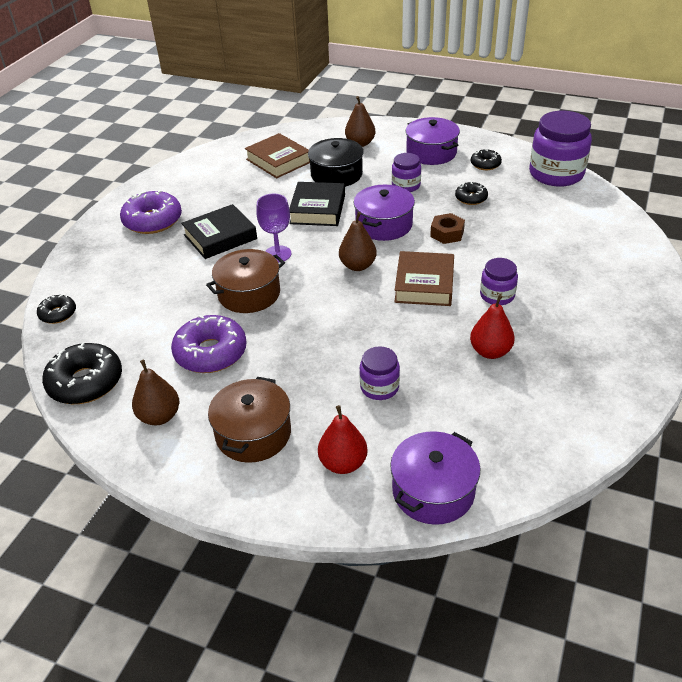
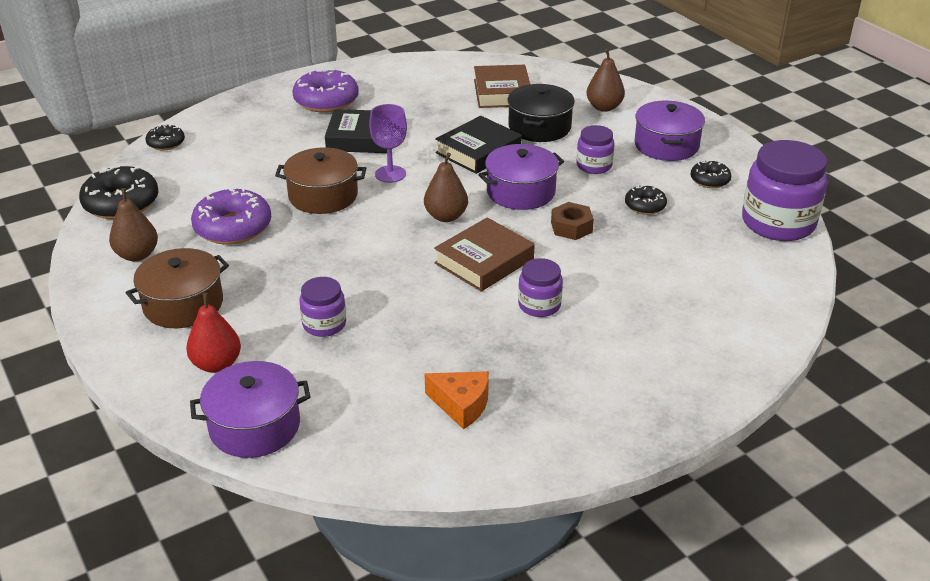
camera: 35 degrees right, 5 degrees down
(490, 351) = (461, 348): red pear -> none
(541, 389) = (461, 405): none -> orange cheese

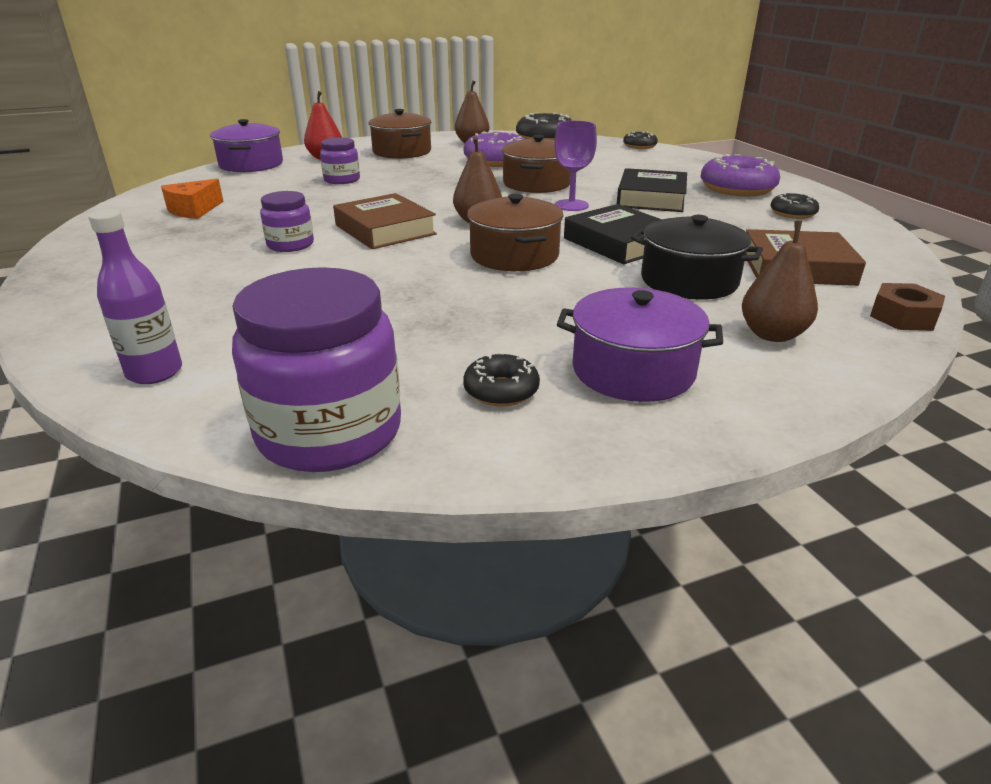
camera: 100 degrees right, 5 degrees down
(520, 192) = (514, 255): purple pot -> brown pot
(571, 227) = (421, 273): brown nut -> brown nut (903, 317)
(594, 165) = (571, 303): purple jar -> none
(645, 206) = (447, 323): black donut -> black donut (792, 213)
(767, 299) = (154, 372): none -> purple bottle

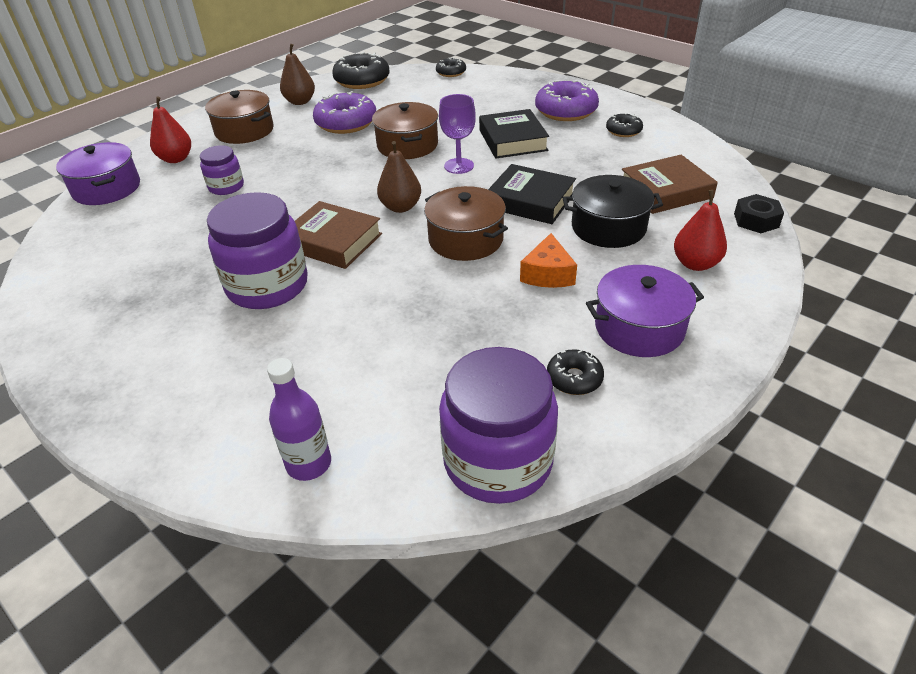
camera: 25 degrees left, 10 degrees up
(194, 210) = (121, 270): orange cheese -> orange cheese (548, 274)
(290, 245) = (267, 286): purple jar -> purple jar, size x1.90
(772, 335) = (695, 264): brown pear -> red pear
(903, 317) = (756, 220): brown nut -> black nut

